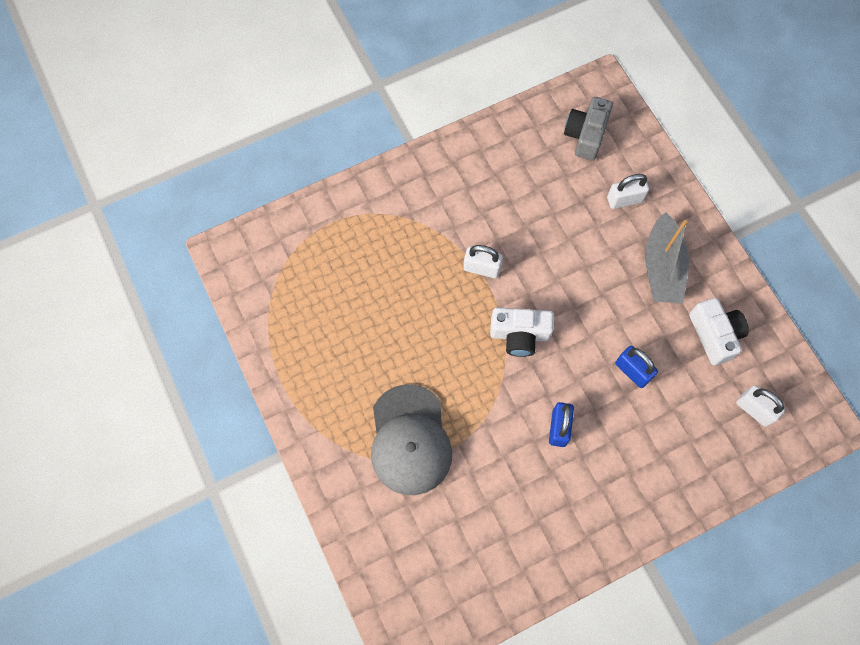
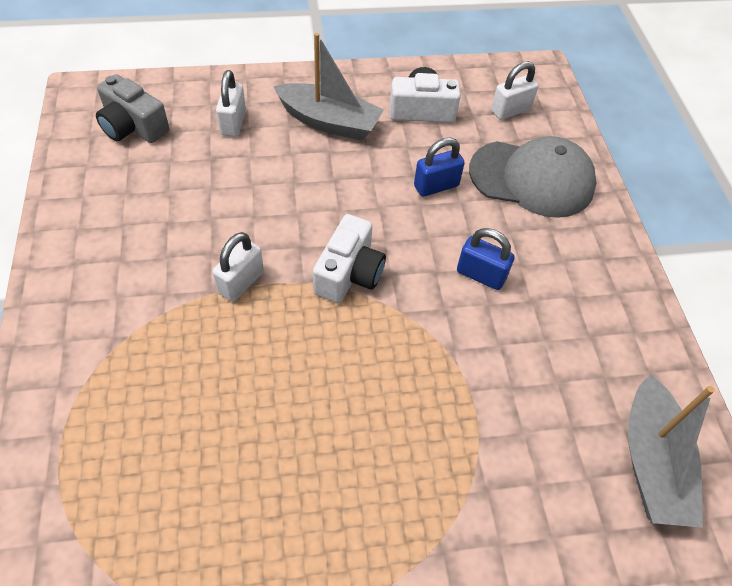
camera: 75 degrees left, 15 degrees down
(410, 440) = (446, 450): grey cap -> grey cap (532, 179)
(450, 579) = (651, 462): none -> grey boat

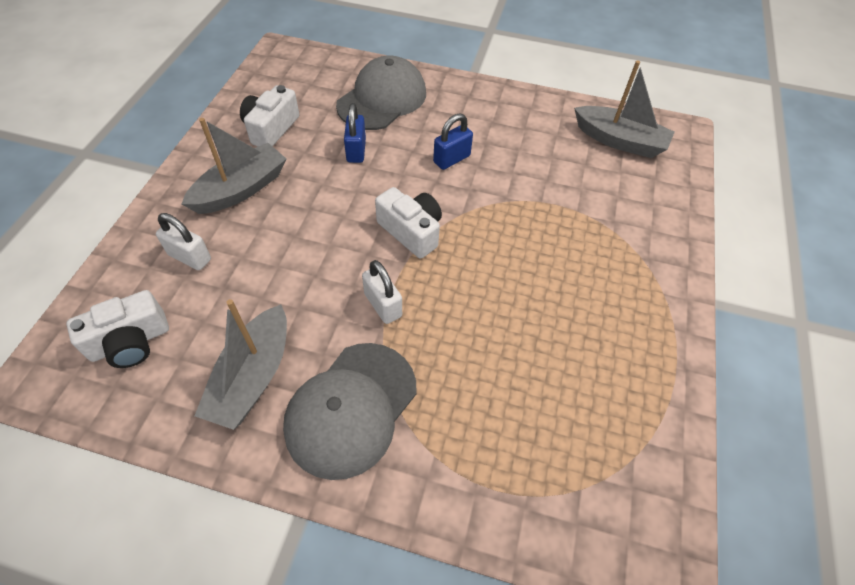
camera: 65 degrees left, 0 degrees up
(115, 299) = (351, 408): none -> grey cap
(125, 216) = (253, 377): none -> grey boat
(133, 126) = (130, 342): grey camera -> white camera
(510, 110) = (309, 82): white padlock -> none

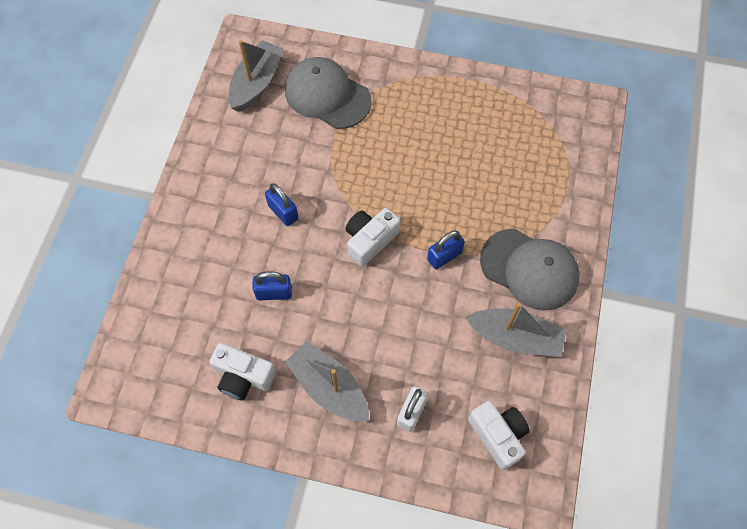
camera: 90 degrees left, 10 degrees up
(382, 99) = (197, 276): grey cap -> grey cap (327, 95)
(383, 305) = (444, 256): white padlock -> blue padlock

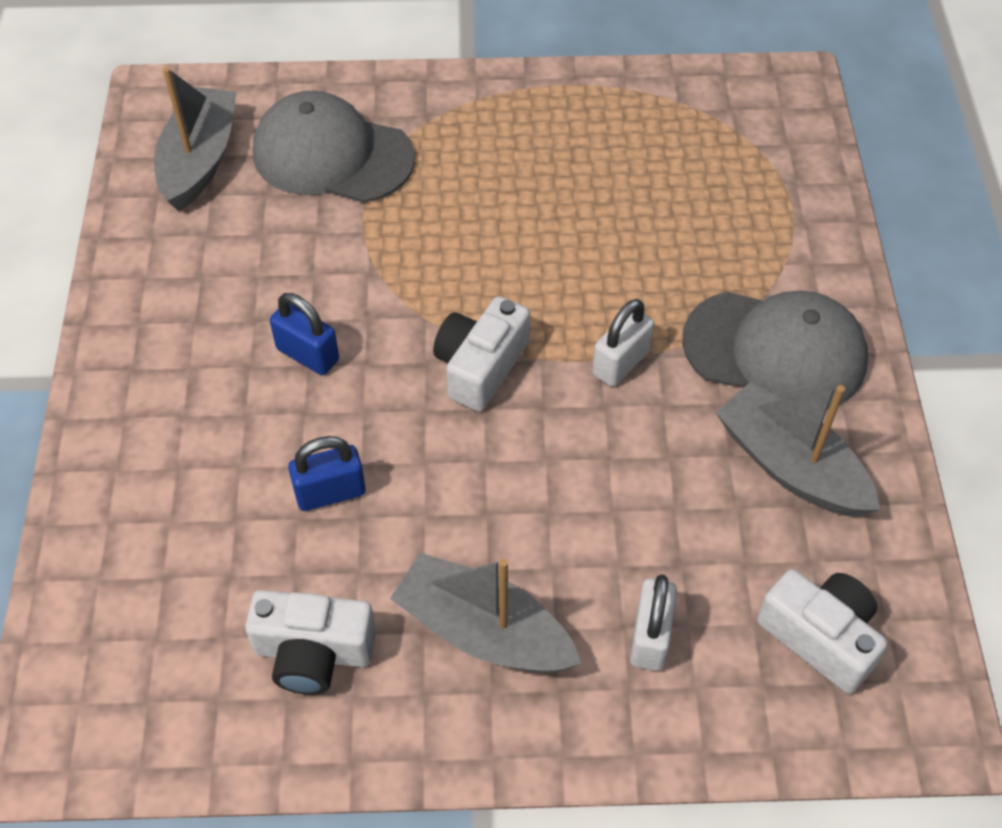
camera: 15 degrees left, 10 degrees down
(444, 256) = (621, 363): blue padlock -> white padlock
(515, 337) = (791, 466): grey boat -> grey boat turned 135 degrees counterclockwise

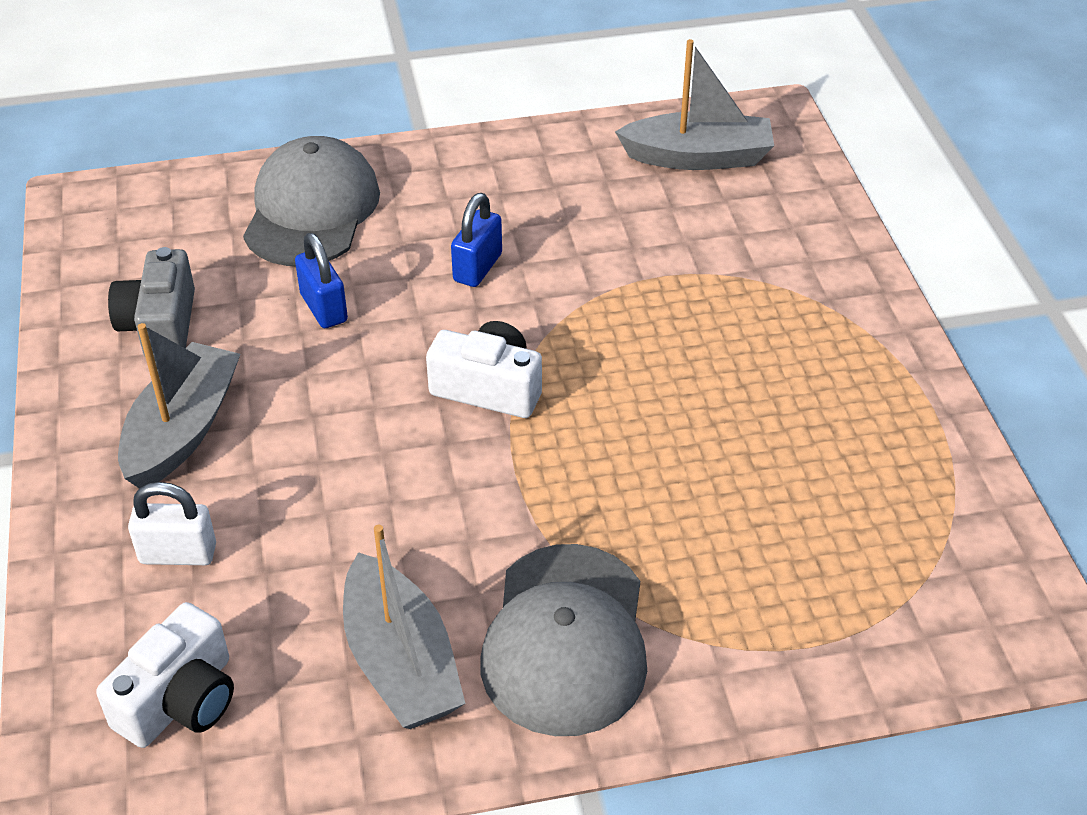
camera: 80 degrees right, 10 degrees down
(313, 652) = (160, 325): white camera -> grey camera
(332, 155) = (740, 241): grey cap -> grey cap (311, 210)
(621, 363) = (517, 498): white padlock -> none
(791, 466) = (401, 662): grey boat -> grey boat turned 120 degrees clockwise

